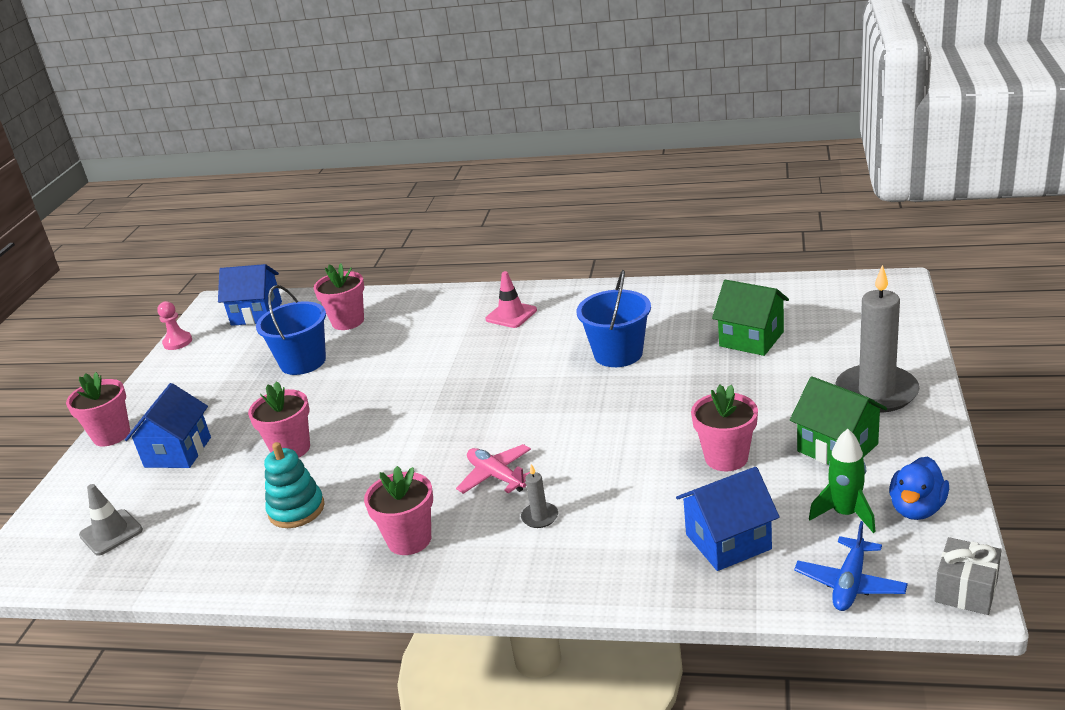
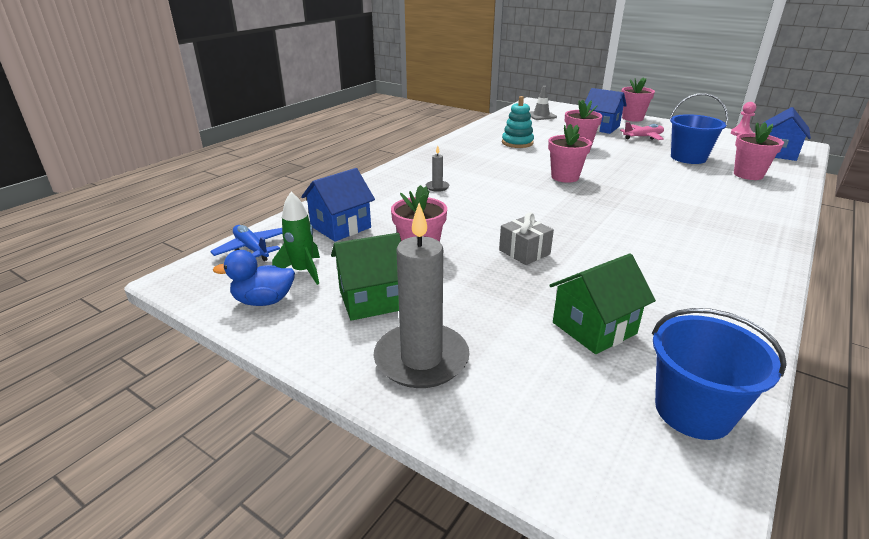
camera: 110 degrees right, 0 degrees up
(409, 540) = (460, 159): pink flower pot -> pink flower pot (565, 177)
(496, 476) = (491, 184): pink plane -> pink plane (643, 137)
(511, 315) = (728, 228): pink traffic cone -> none
(618, 354) = (618, 254): blue bucket -> blue bucket (693, 411)
(728, 542) = (341, 227): blue house -> blue house turned 45 degrees clockwise
(916, 508) = (264, 301): blue duck -> blue duck turned 60 degrees counterclockwise
(966, 590) = (181, 282): grey gift -> grey gift (524, 252)

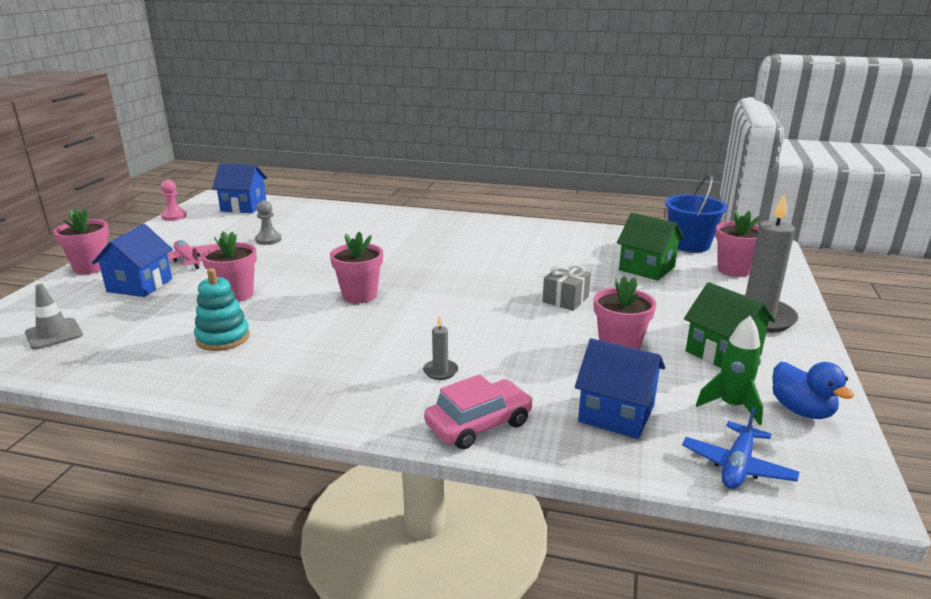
camera: 110 degrees left, 5 degrees down
(373, 188) = (479, 424): none -> pink car
(688, 158) = (268, 240): blue bucket -> grey pawn
(748, 175) = (314, 219): pink flower pot -> pink flower pot (734, 270)

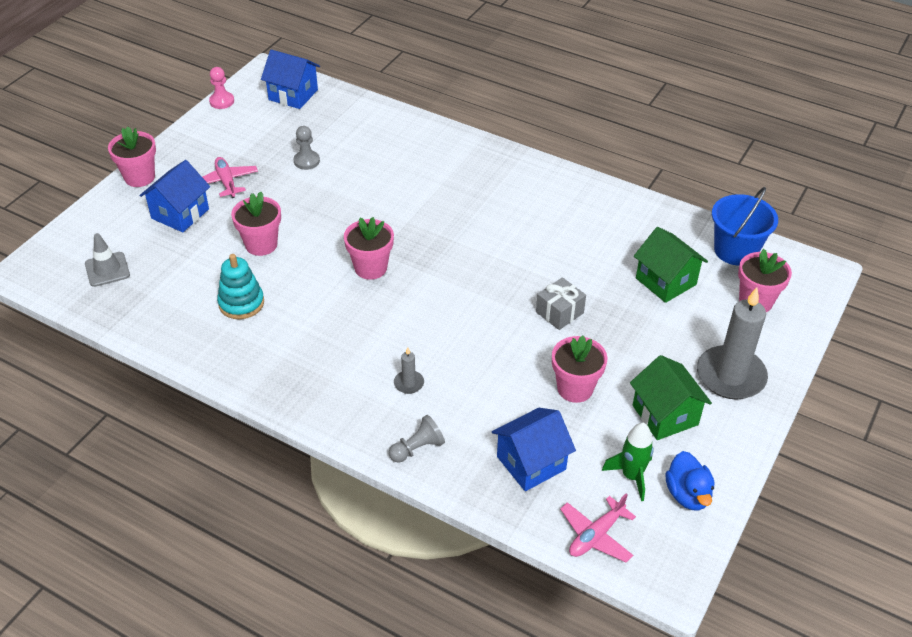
camera: 15 degrees right, 20 degrees up
(479, 424) = (417, 448): pink car -> grey pawn
(616, 414) = (531, 463): blue house -> blue house turned 75 degrees counterclockwise
(737, 466) = (596, 535): blue plane -> pink plane

